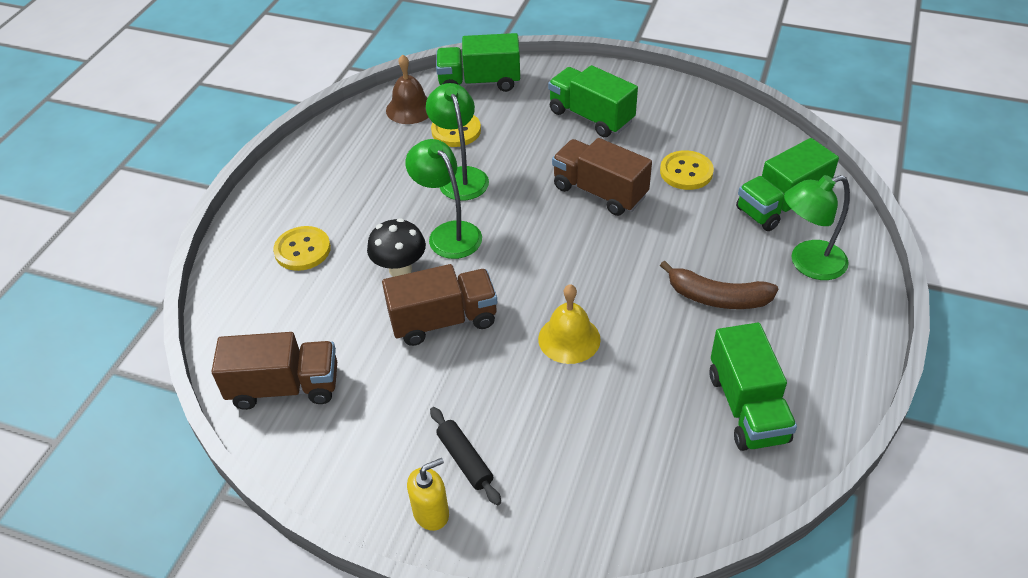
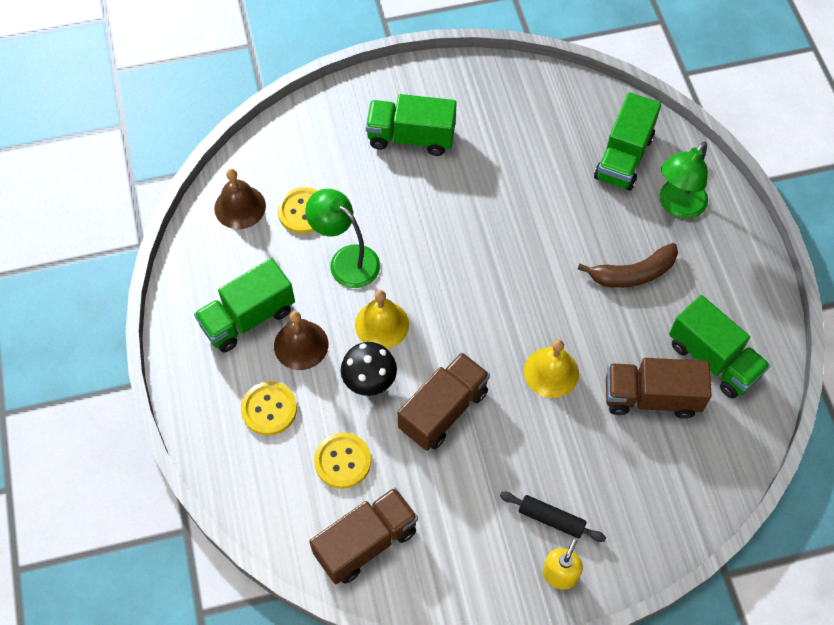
camera: 35 degrees left, 15 degrees up
(369, 218) = (301, 345): none -> brown bell
(448, 233) = (382, 324): green lamp -> yellow bell
(479, 82) = (281, 144): green truck -> green truck (248, 318)
(599, 192) = (475, 216): brown truck -> brown truck (651, 397)
(686, 172) = (530, 160): yellow button -> yellow button (342, 461)

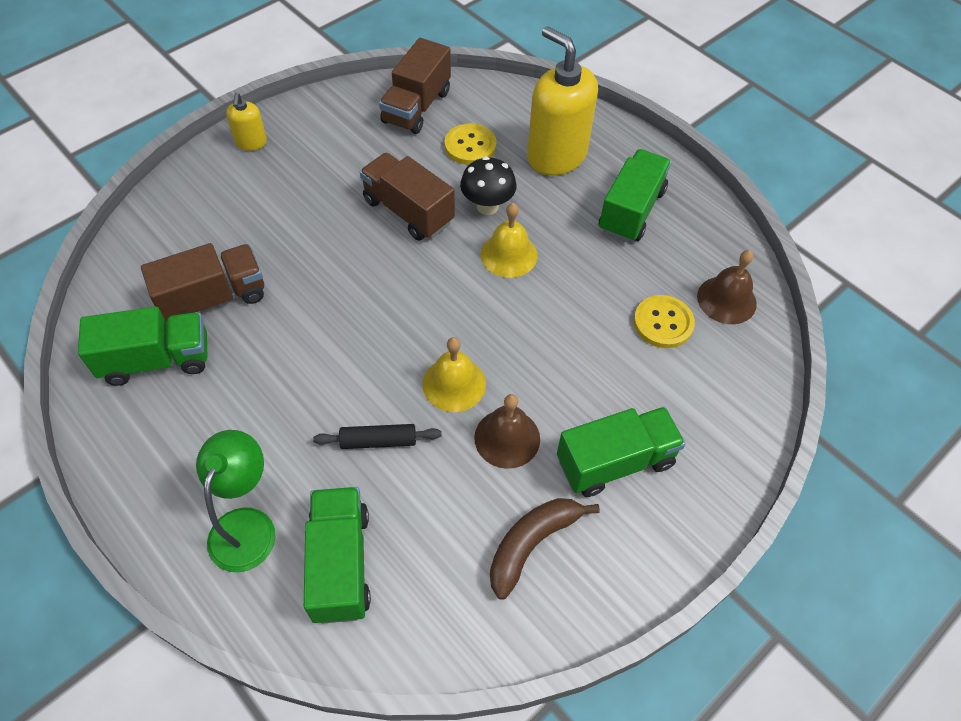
camera: 150 degrees right, 5 degrees down
(269, 409) = (556, 156): yellow button -> yellow soap dispenser
(301, 345) = (568, 209): brown bell -> brown bell (507, 438)
(346, 260) = (584, 296): green lamp -> none
(443, 410) = (408, 211): brown truck -> brown truck turned 120 degrees clockwise
(551, 372) = (323, 280): yellow bell -> yellow bell (454, 384)
(551, 519) = (273, 173): black rolling pin -> black rolling pin (378, 441)
(633, 274) = (274, 414): brown banana -> brown banana (531, 544)
(713, 359) = (157, 360): green truck -> green truck turned 150 degrees clockwise

